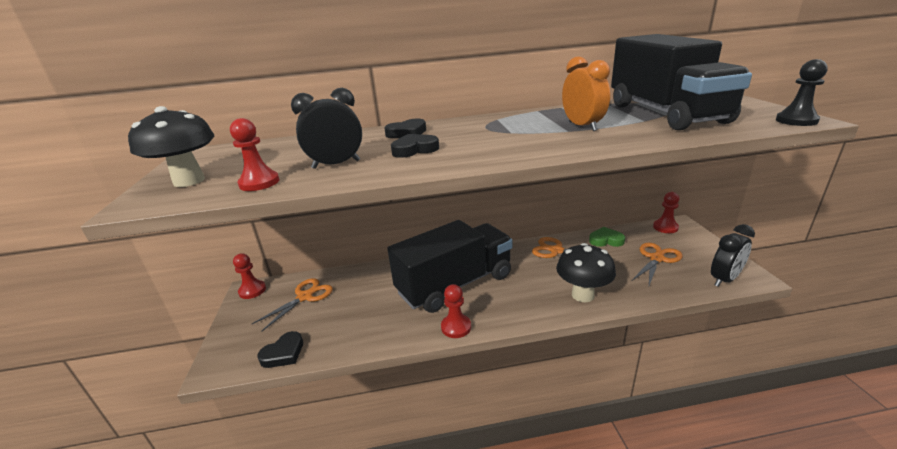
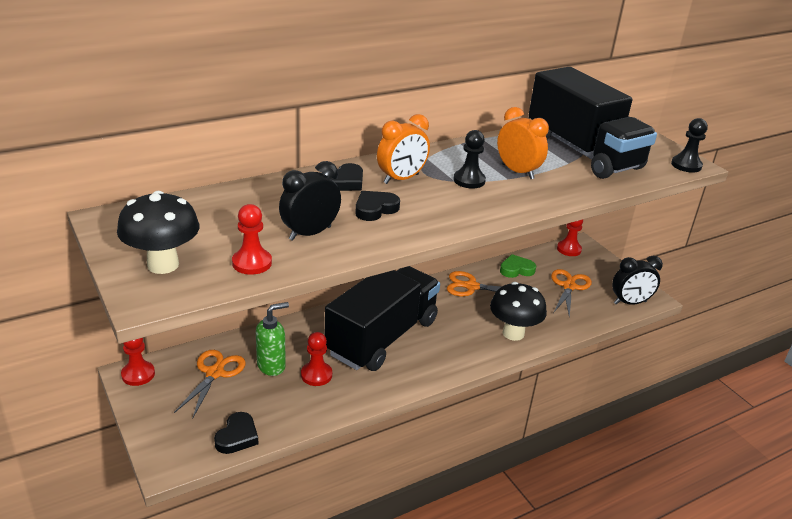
camera: 25 degrees left, 5 degrees up
(351, 297) = (272, 366): none -> green soap dispenser
(456, 327) = (406, 382): red pawn -> red pawn (316, 375)
(460, 131) = (401, 179): none -> orange clock
(526, 132) = (469, 180): none -> black pawn
(724, 279) = (630, 302): black clock -> black clock turned 45 degrees clockwise

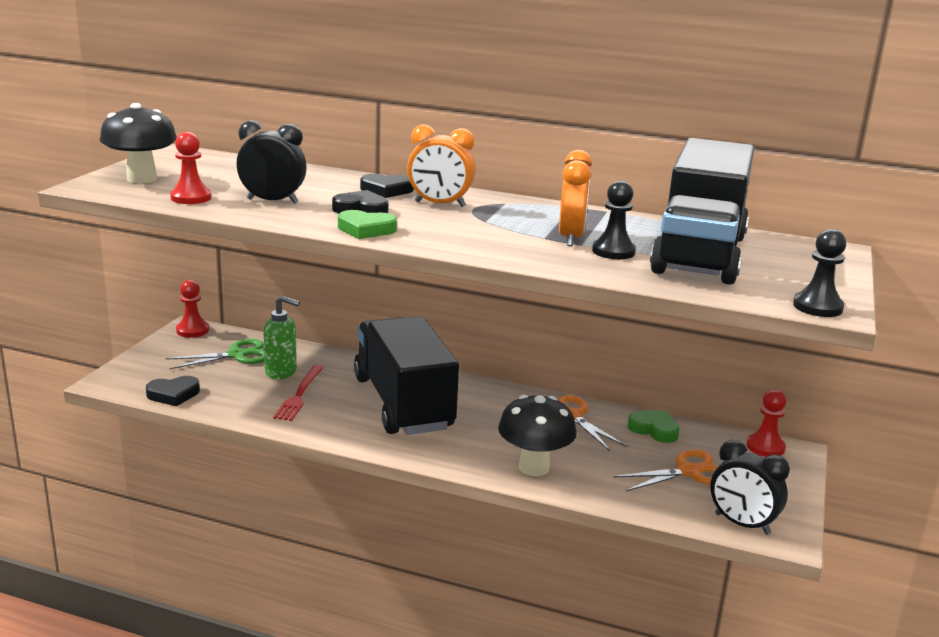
camera: 50 degrees right, 10 degrees down
(215, 373) = (237, 355): orange scissors -> green scissors
(316, 375) = (299, 395): red pawn -> red fork
(382, 337) = (403, 403): black truck -> black truck turned 105 degrees counterclockwise
(421, 226) = (366, 229): none -> green heart
(469, 180) = (500, 225): black pawn -> black pawn (613, 251)

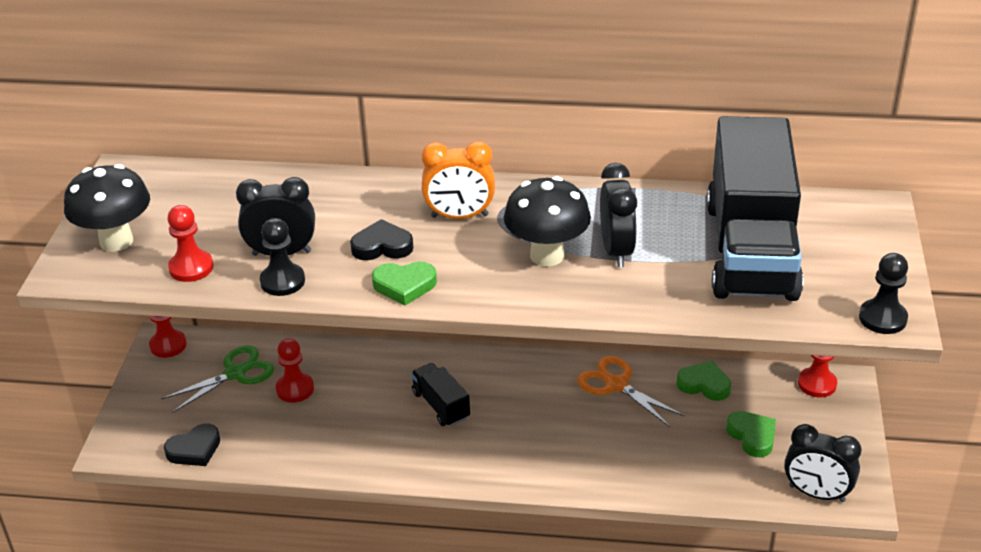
camera: 10 degrees left, 15 degrees up
(281, 372) = (295, 389): green soap dispenser -> red pawn
(299, 395) = (328, 419): red fork -> none
(386, 190) = (392, 201): black heart -> none
(403, 403) = (441, 405): black truck -> black truck, size x0.43
(534, 467) = (602, 466): black mushroom -> black mushroom (547, 255)
(571, 238) = (616, 251): orange clock -> black clock
(613, 251) = (666, 266): black pawn -> black pawn (282, 281)
(689, 472) = (752, 436): orange scissors -> green heart

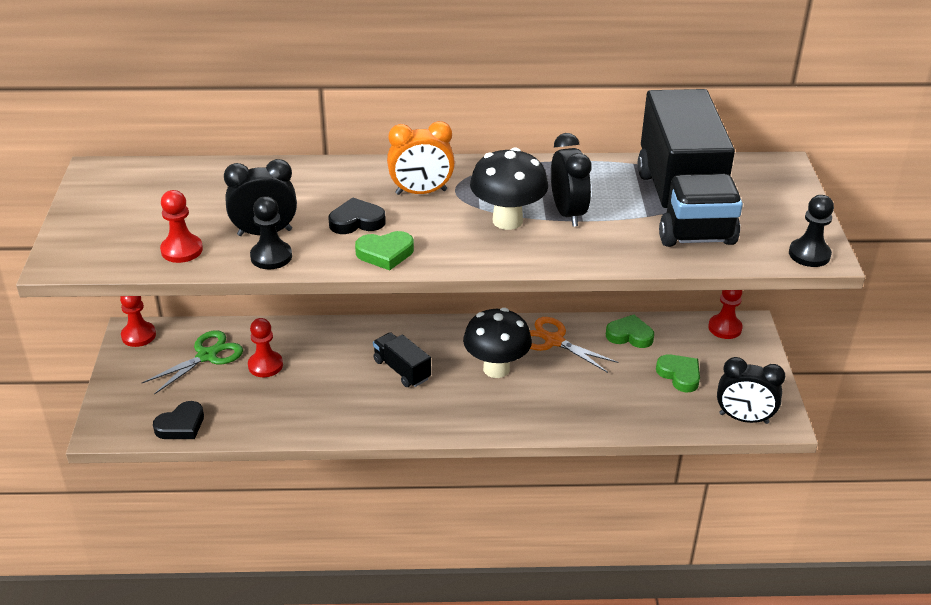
camera: 10 degrees left, 0 degrees up
(116, 241) = (104, 231): black mushroom -> black mushroom (496, 369)

